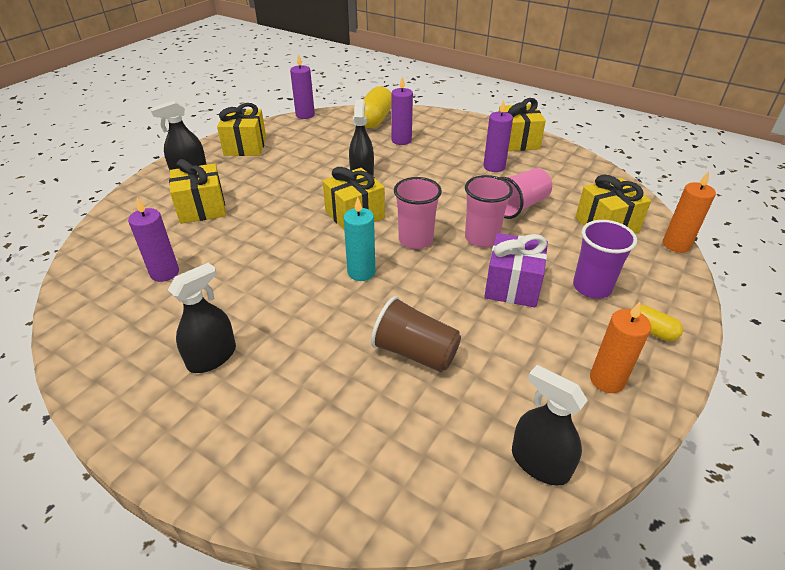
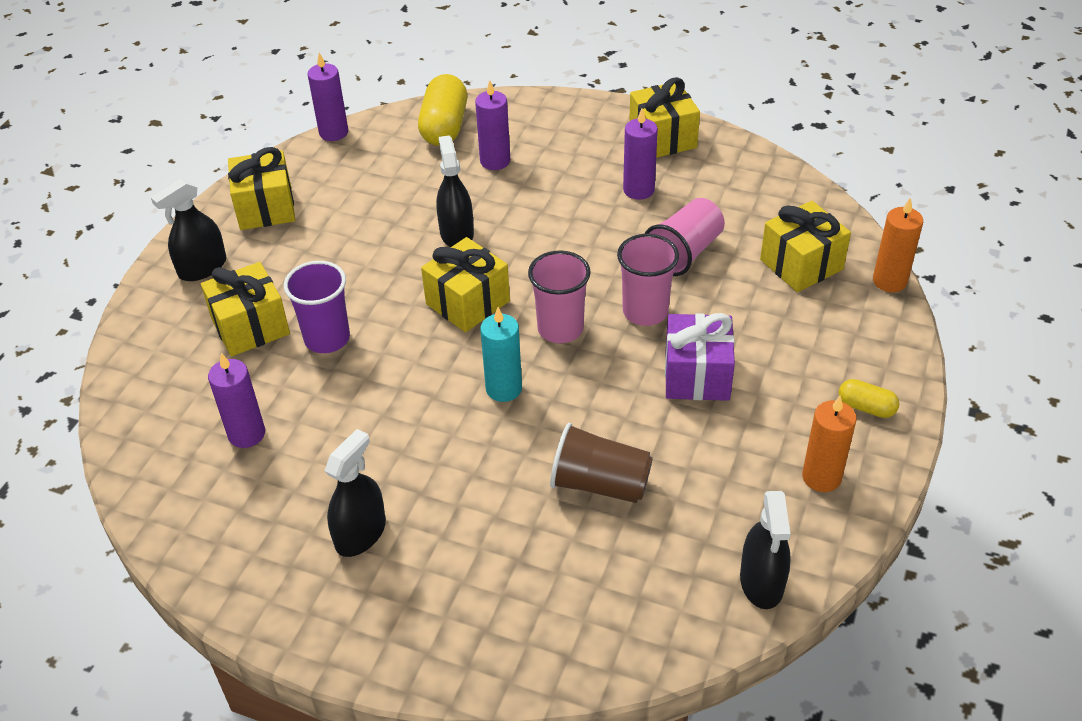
camera: 10 degrees left, 5 degrees up
(540, 463) = (761, 582): black spray bottle -> black spray bottle turned 120 degrees counterclockwise
(592, 287) = (792, 361): purple cup -> purple cup (327, 339)

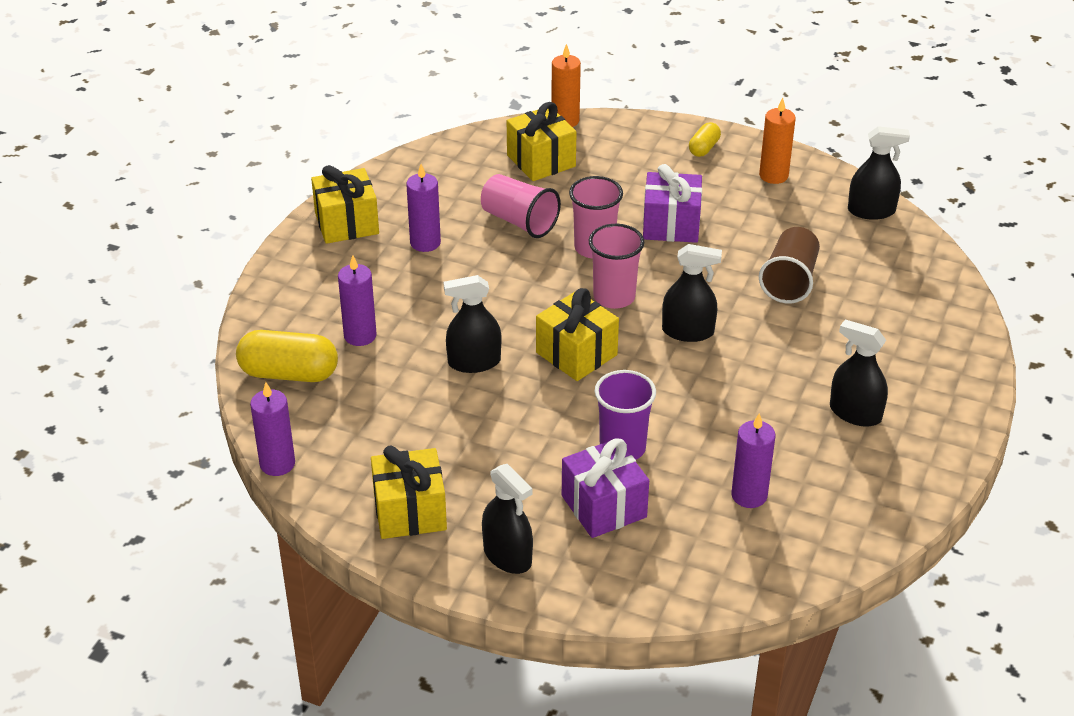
camera: 90 degrees left, 5 degrees down
(250, 327) = (603, 506): yellow gift -> purple gift
(504, 389) = (688, 331): turquoise candle -> black spray bottle

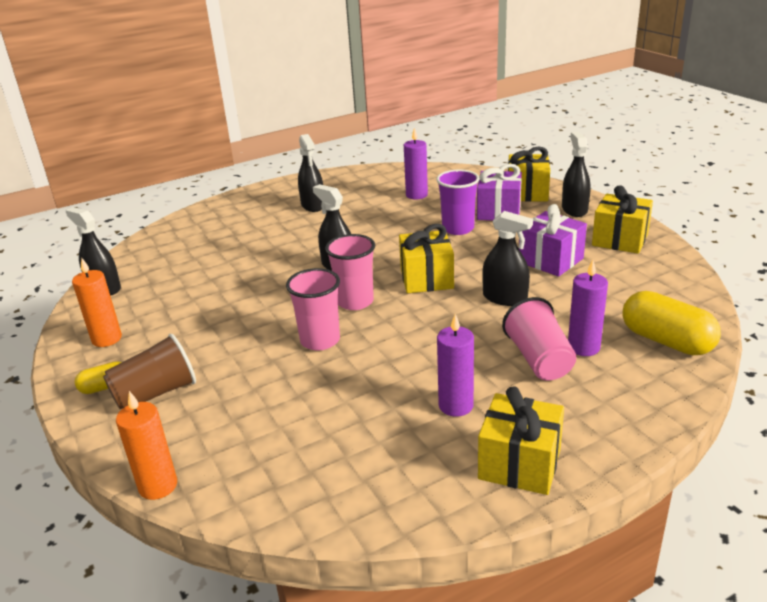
camera: 140 degrees left, 10 degrees down
(277, 464) = (704, 288): purple candle -> none
(519, 221) = (349, 389): pink cup -> pink cup (539, 359)
(541, 161) = (249, 445): yellow gift -> yellow gift (527, 193)
(671, 225) = (240, 334): purple gift -> purple gift (550, 260)
(789, 281) = (232, 269): brown cup -> brown cup (156, 393)

